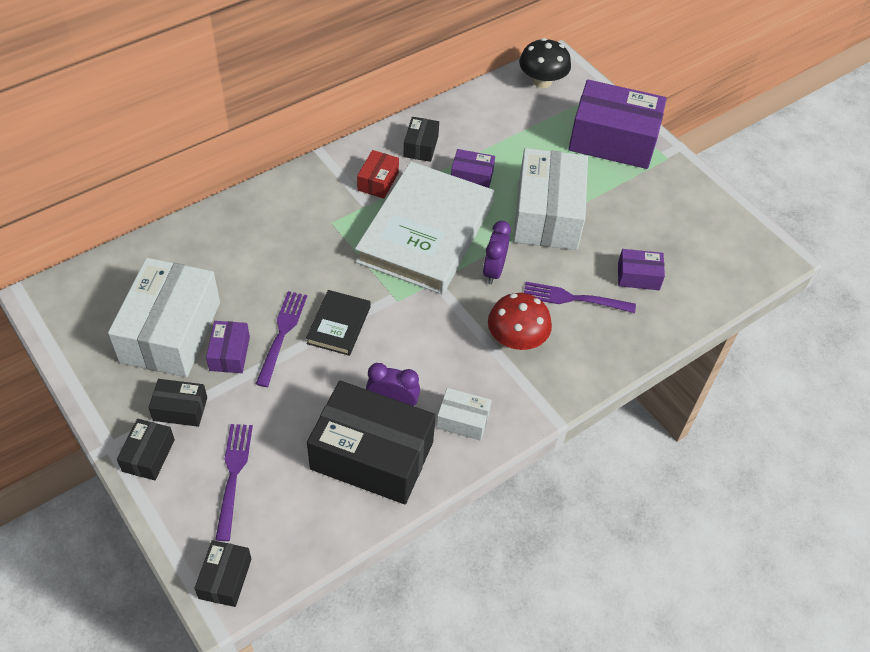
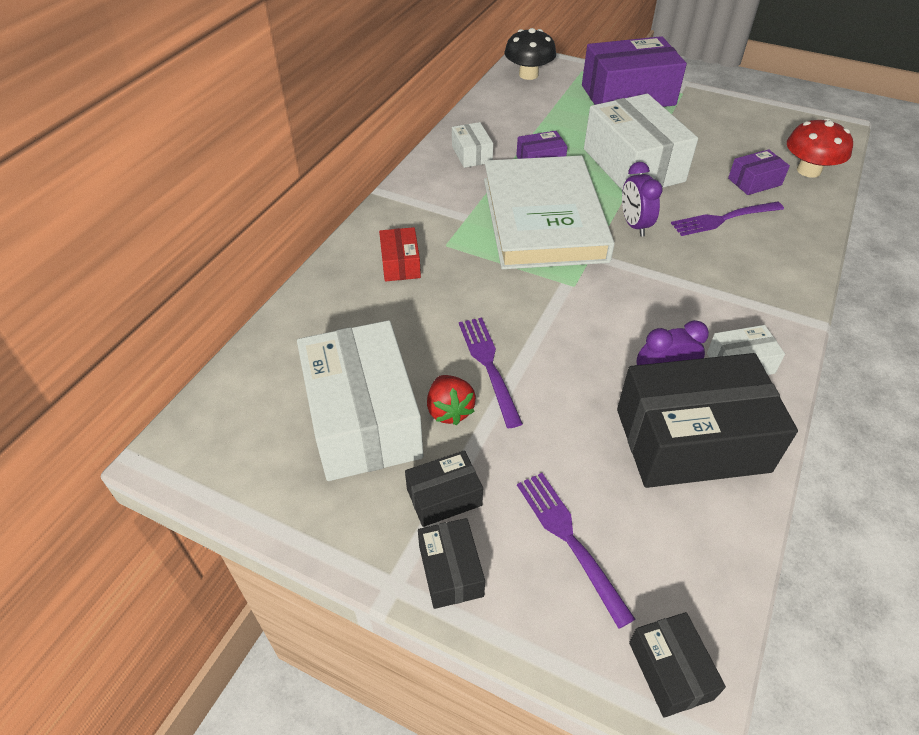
camera: 25 degrees left, 5 degrees down
(229, 353) = (449, 410): purple box -> red strawberry
(339, 325) = (538, 331): black book -> none
(378, 181) = (458, 195): red box -> red box (400, 264)
(421, 146) = (471, 154): black box -> white box
(516, 339) = (712, 271): red mushroom -> red mushroom (808, 170)

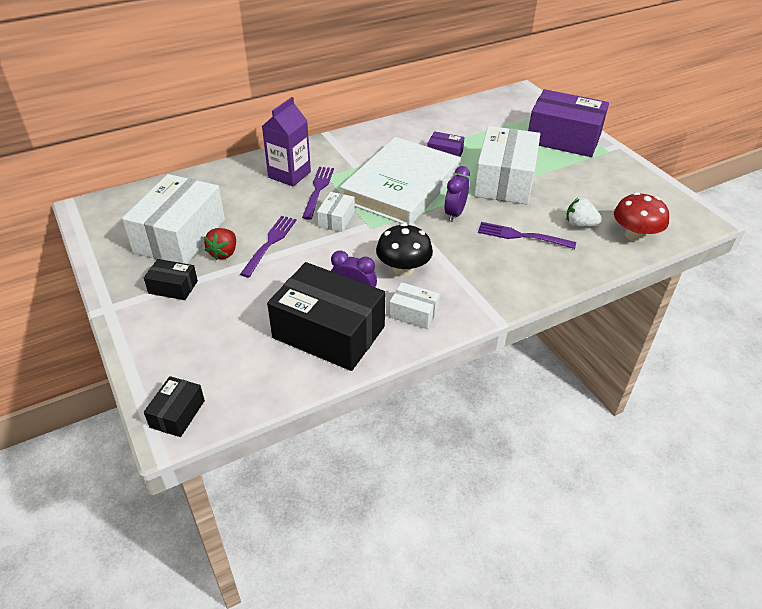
camera: 35 degrees right, 5 degrees down
(400, 264) = (289, 175): red box -> purple carton
(450, 571) = (137, 317): black box -> none
(471, 154) = (406, 134): white box -> white box (336, 219)
(528, 75) = (508, 102): black mushroom -> black mushroom (403, 269)
(569, 540) = (205, 337): purple fork -> purple fork (318, 190)
(754, 182) = (579, 225): purple box -> white strawberry

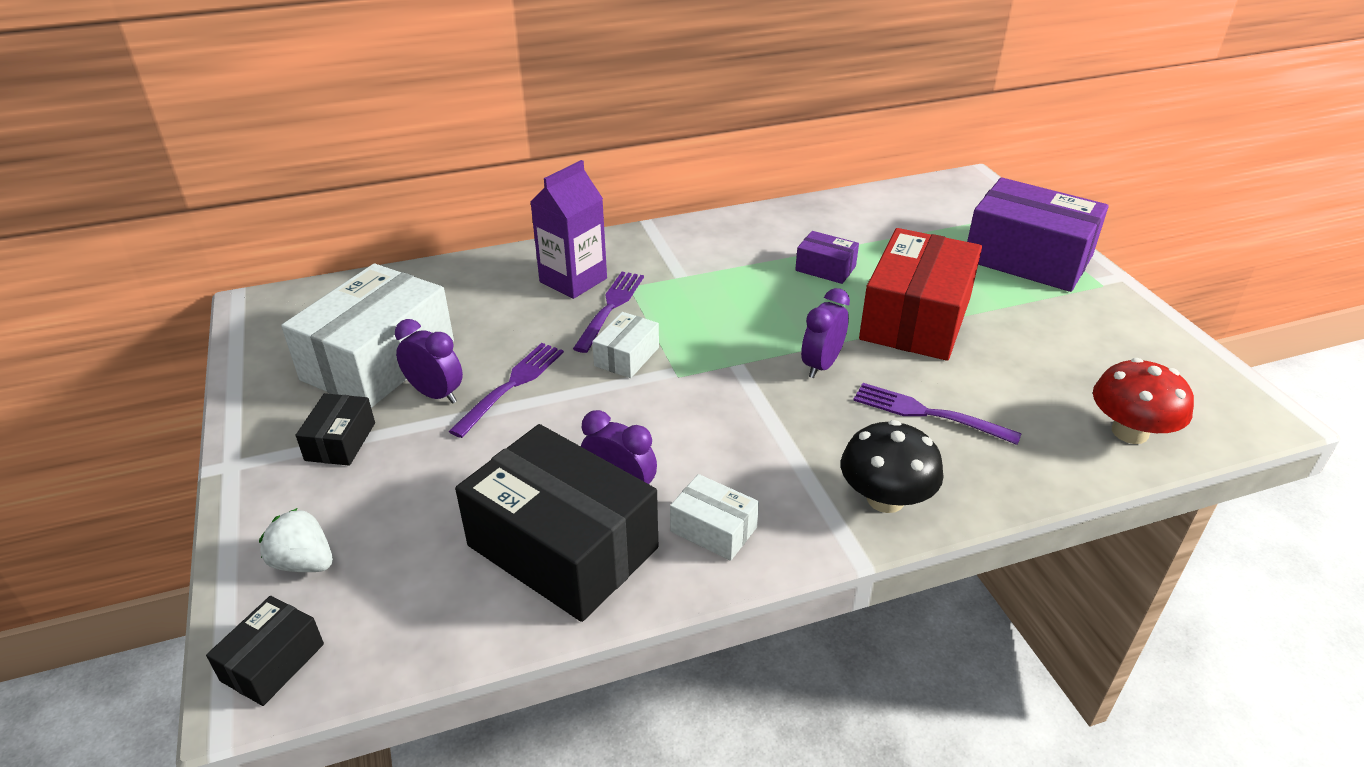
camera: 10 degrees right, 5 degrees down
(173, 287) = (340, 441): black box -> black box turned 75 degrees clockwise
(224, 253) = (436, 394): red strawberry -> purple clock
(402, 186) = (744, 313): white book -> none
(403, 269) = (715, 449): black mushroom -> black mushroom (885, 499)
(504, 180) = (916, 318): white box -> red box
(579, 225) = (1033, 404): white strawberry -> white strawberry (304, 562)

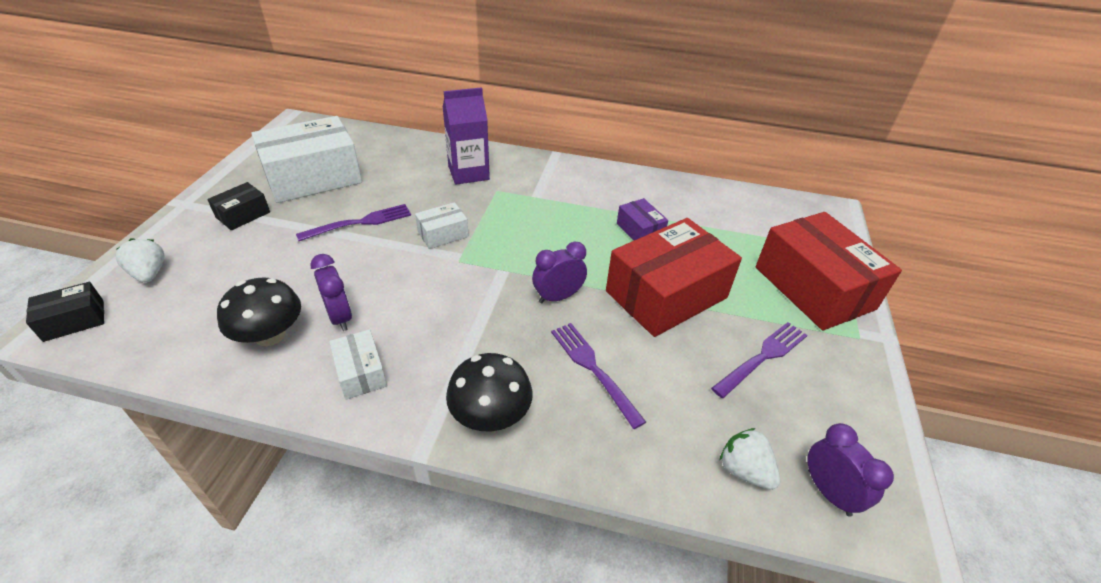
camera: 30 degrees right, 5 degrees up
(436, 394) = (317, 209): purple clock -> purple clock (829, 492)
(562, 547) = (270, 335): black box -> black mushroom
(610, 308) = (469, 199): purple fork -> purple fork (762, 357)
(1028, 258) = (814, 288): purple box -> red box
(1129, 432) = (744, 470): red mushroom -> white strawberry

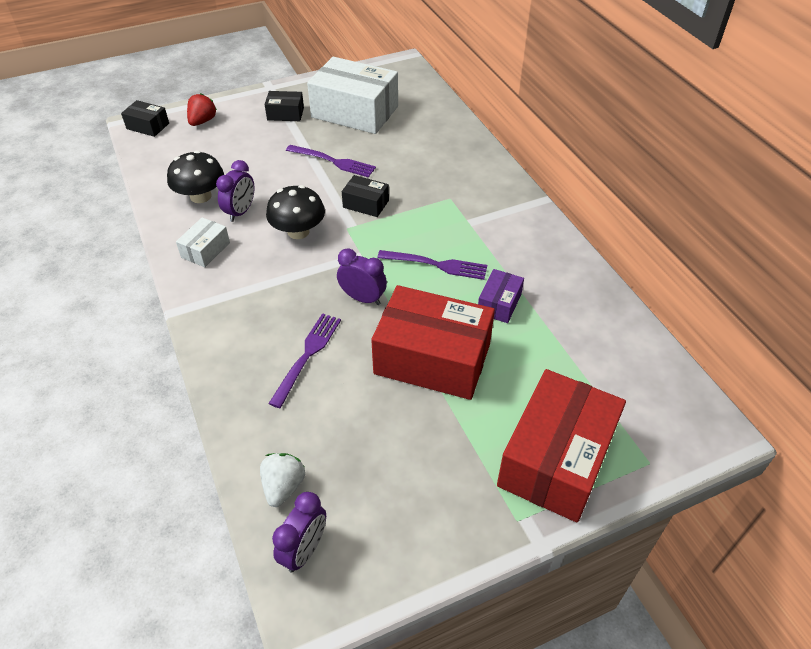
camera: 55 degrees right, 5 degrees up
(149, 273) = (202, 121): white strawberry -> red strawberry
(443, 234) = (366, 204): white box -> black box
(468, 173) = (452, 172): purple carton -> none
(490, 415) = (222, 326): black mushroom -> black mushroom (298, 231)
(762, 357) = (417, 454): purple fork -> purple fork (436, 265)

